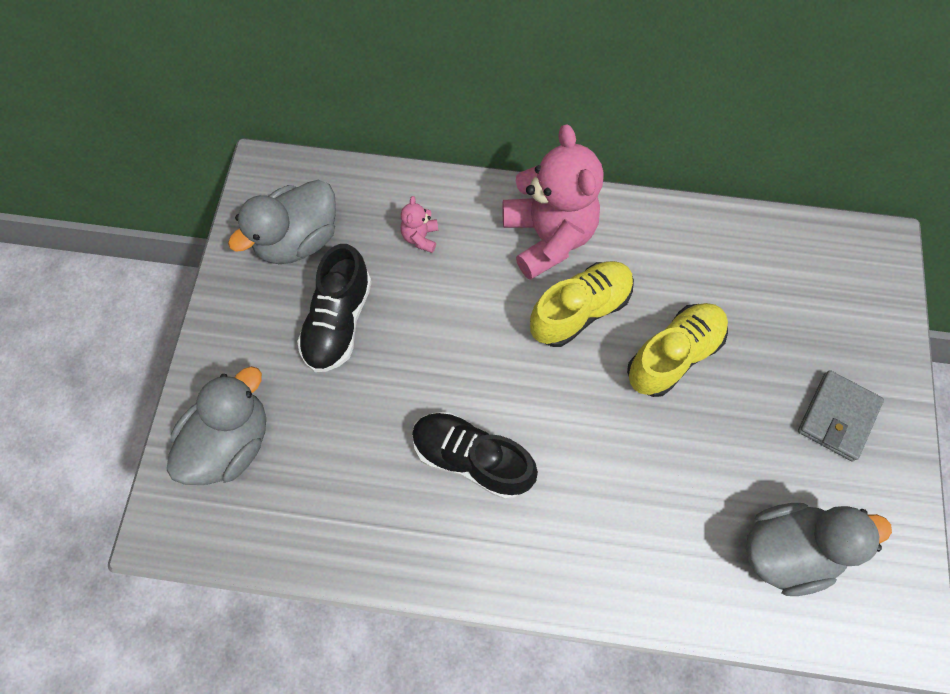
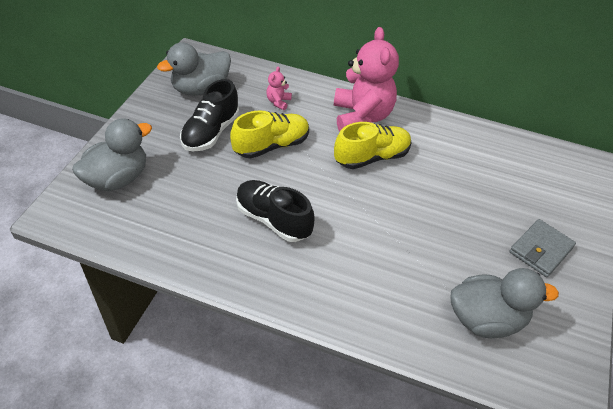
camera: 10 degrees right, 20 degrees down
(673, 355) = (430, 193): yellow shoe -> yellow shoe (271, 146)

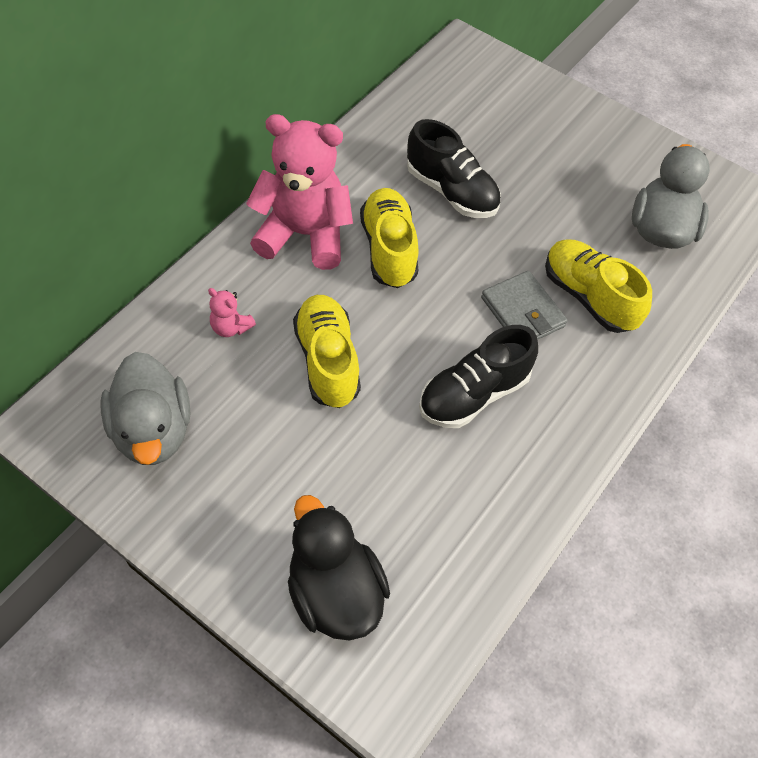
camera: 75 degrees left, 10 degrees up
(117, 179) = (335, 592): grey duck -> black duck
(211, 132) = (270, 436): black shoe -> black shoe (451, 191)
(388, 276) = (589, 297): none -> yellow shoe
(541, 250) = (578, 146): grey wallet -> grey wallet (522, 312)

